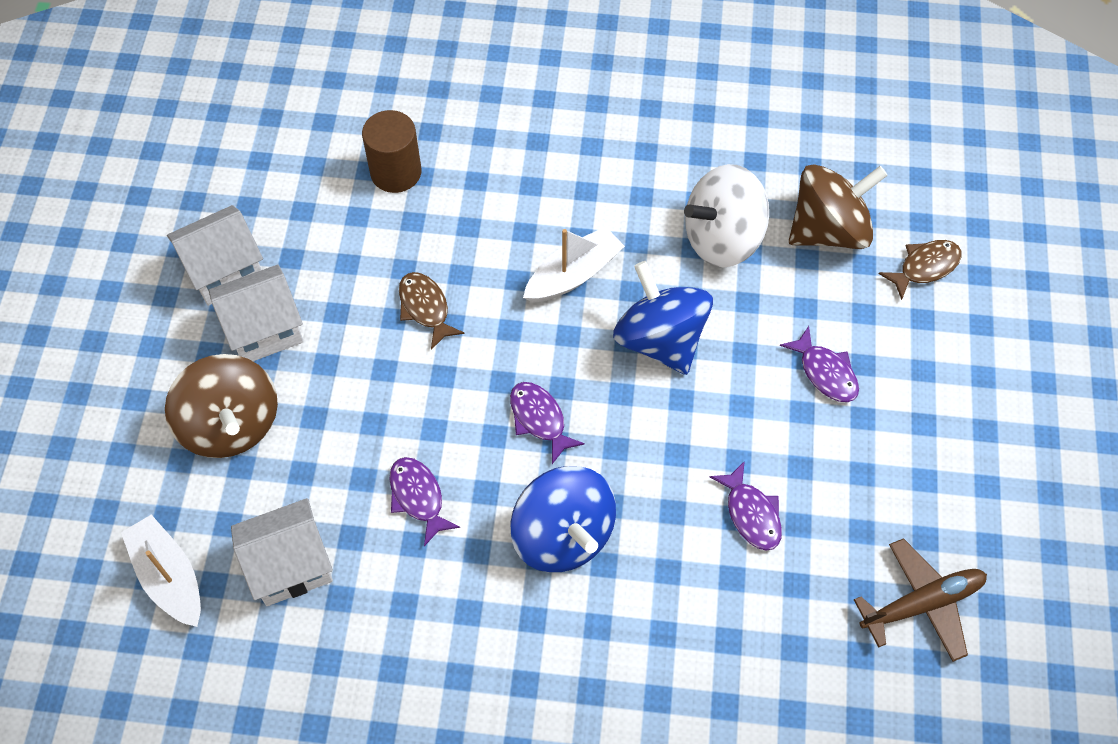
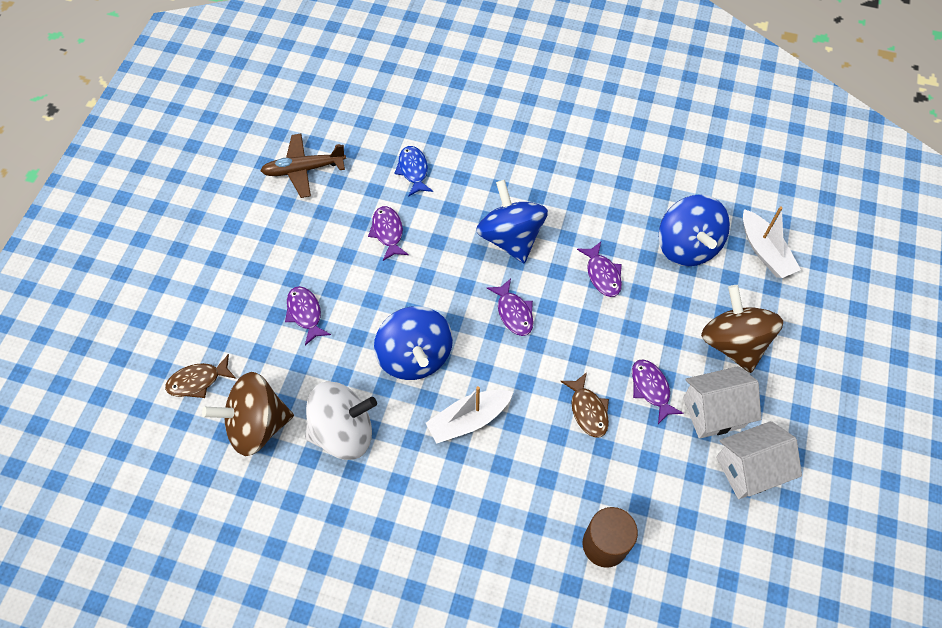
camera: 170 degrees left, 0 degrees up
(290, 565) = (687, 246): white house -> blue spinning top
(344, 346) = (651, 389): none -> purple fish
(744, 633) = (413, 170): none -> blue fish

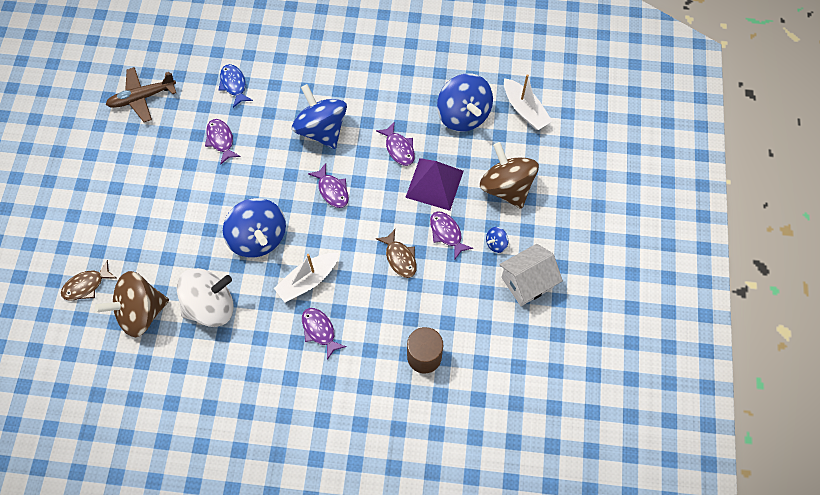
camera: 10 degrees left, 5 degrees up
(305, 313) = (164, 217): purple fish -> purple fish (320, 331)
(642, 324) = (434, 184): none -> purple pyramid
(713, 412) = (496, 243): white house -> blue spinning top

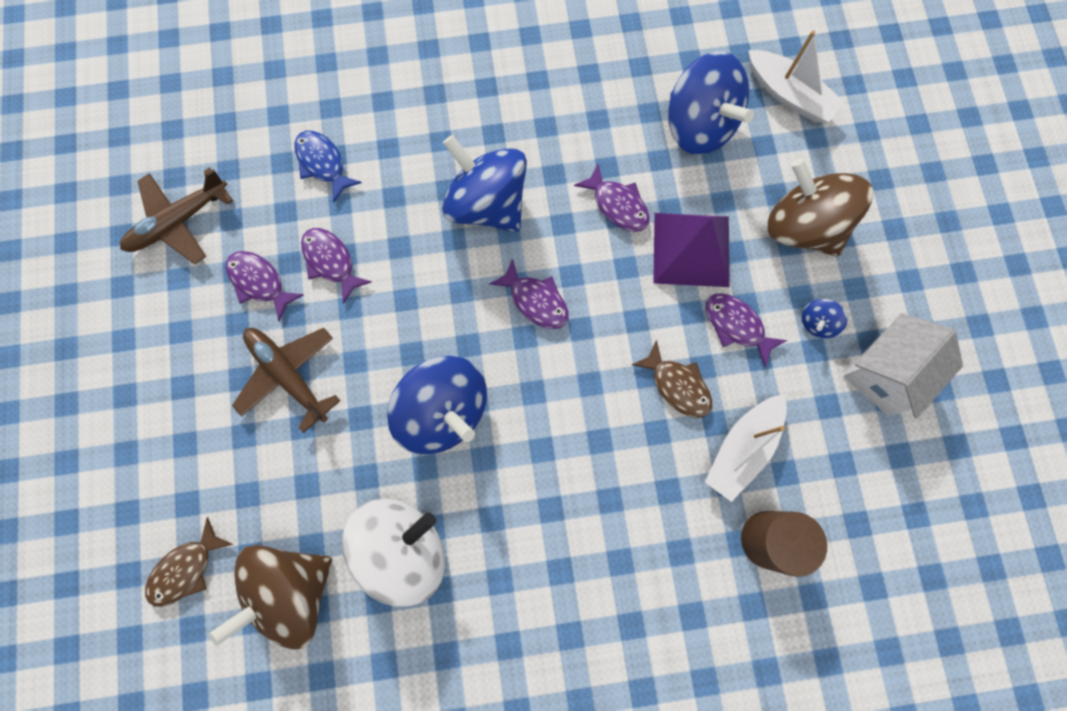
camera: 15 degrees left, 10 degrees up
(177, 196) = (289, 375): none -> brown plane
(308, 280) = (545, 462): white boat -> white boat (742, 448)
(320, 331) = (591, 542): purple fish -> purple fish (260, 282)

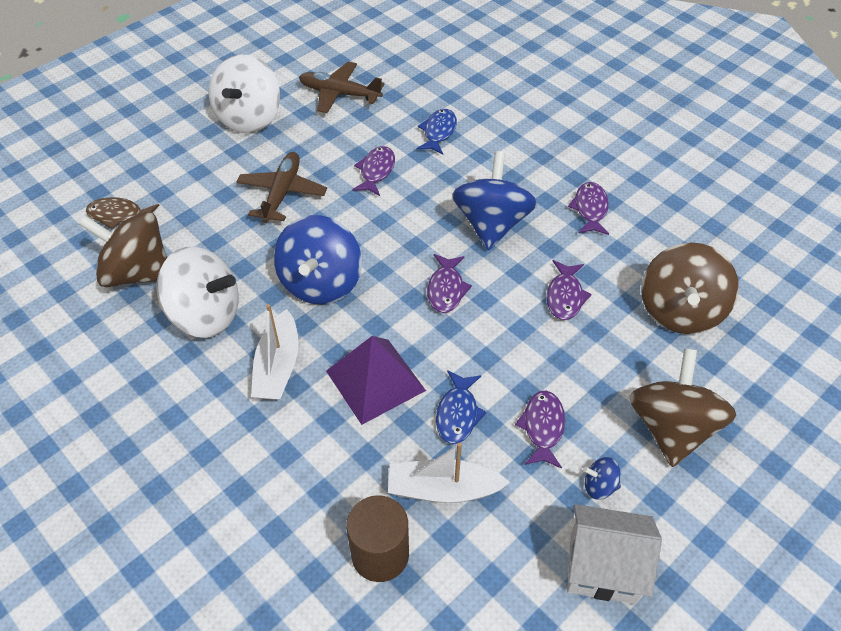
camera: 55 degrees right, 25 degrees down
(139, 341) = (249, 118): none -> white spinning top
(260, 282) = (332, 147): purple fish -> purple fish (590, 209)
(677, 385) = (458, 413): brown fish -> blue fish
(691, 249) = (576, 361): purple pyramid -> purple pyramid (375, 380)
(698, 126) = (680, 311): blue spinning top -> brown spinning top
(789, 95) = (772, 355): white boat -> white boat (278, 366)

